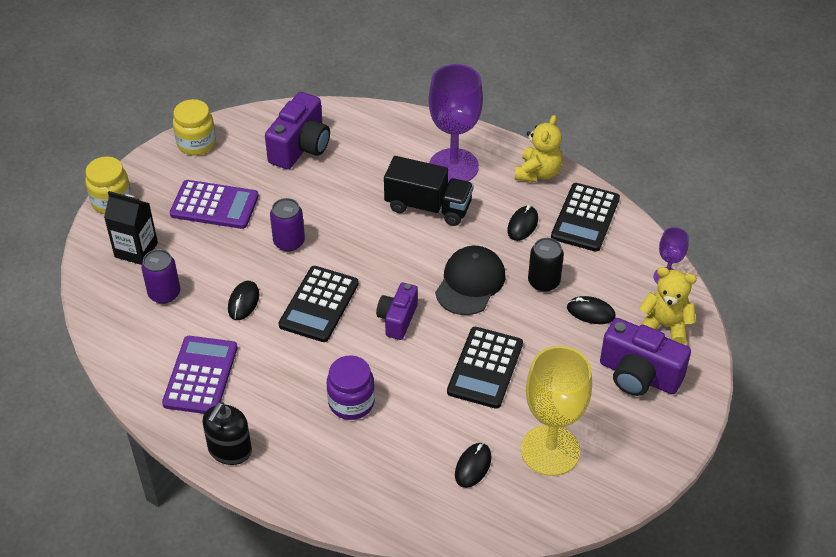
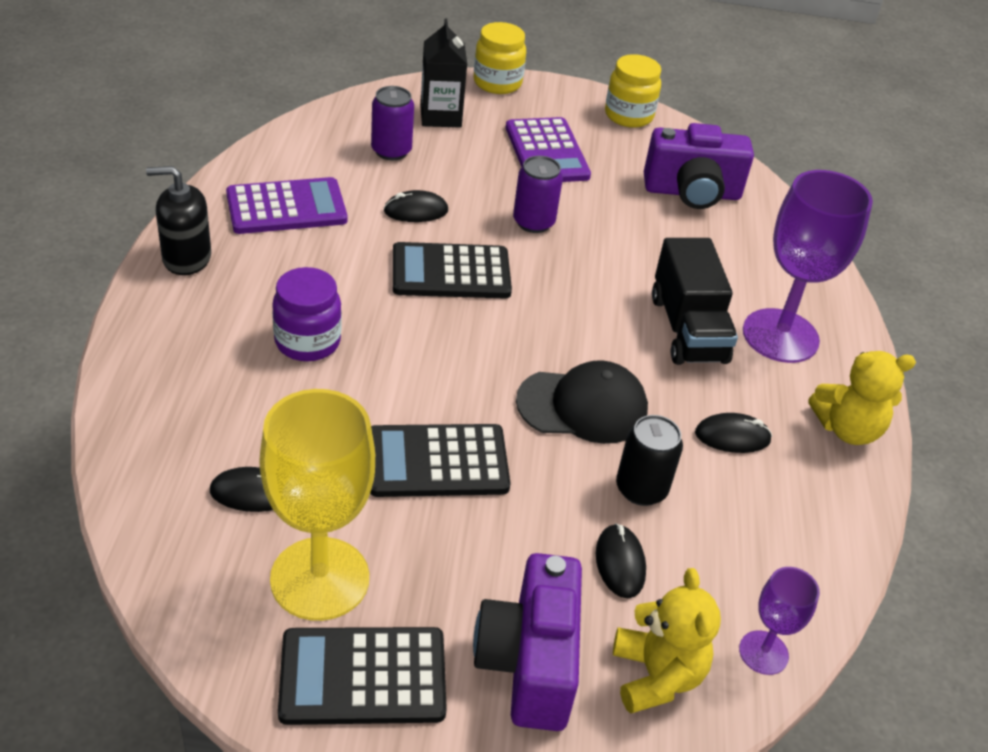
camera: 60 degrees right, 5 degrees down
(397, 319) = (471, 349): purple camera -> none
(585, 218) = (805, 508): black calculator -> black calculator (363, 676)

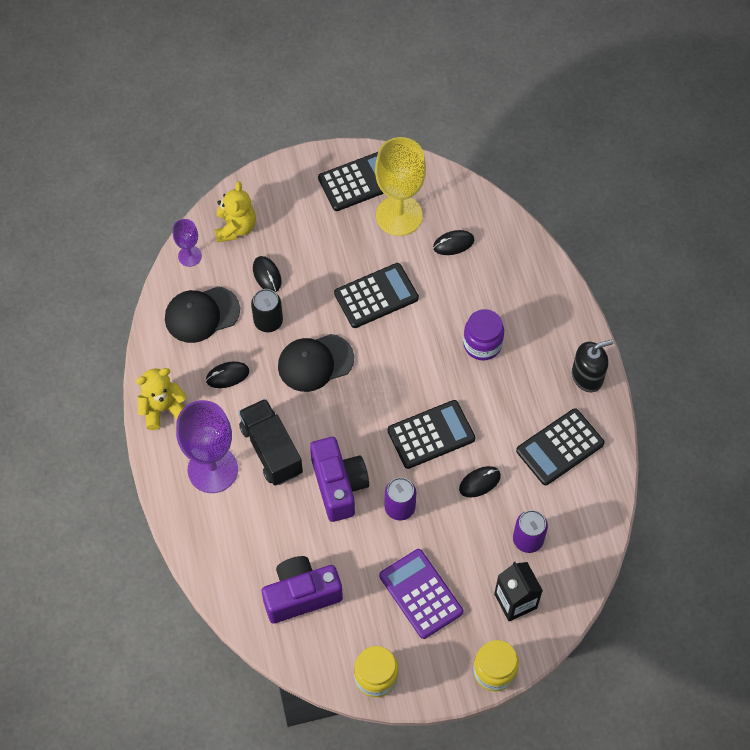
camera: 165 degrees right, 20 degrees up
(286, 207) = (560, 447): purple calculator -> black calculator
(528, 663) = (292, 213): purple camera -> purple camera (339, 485)
(656, 676) = (235, 227): yellow teddy bear -> yellow teddy bear turned 150 degrees counterclockwise
(758, 540) = (201, 314): none -> black cap

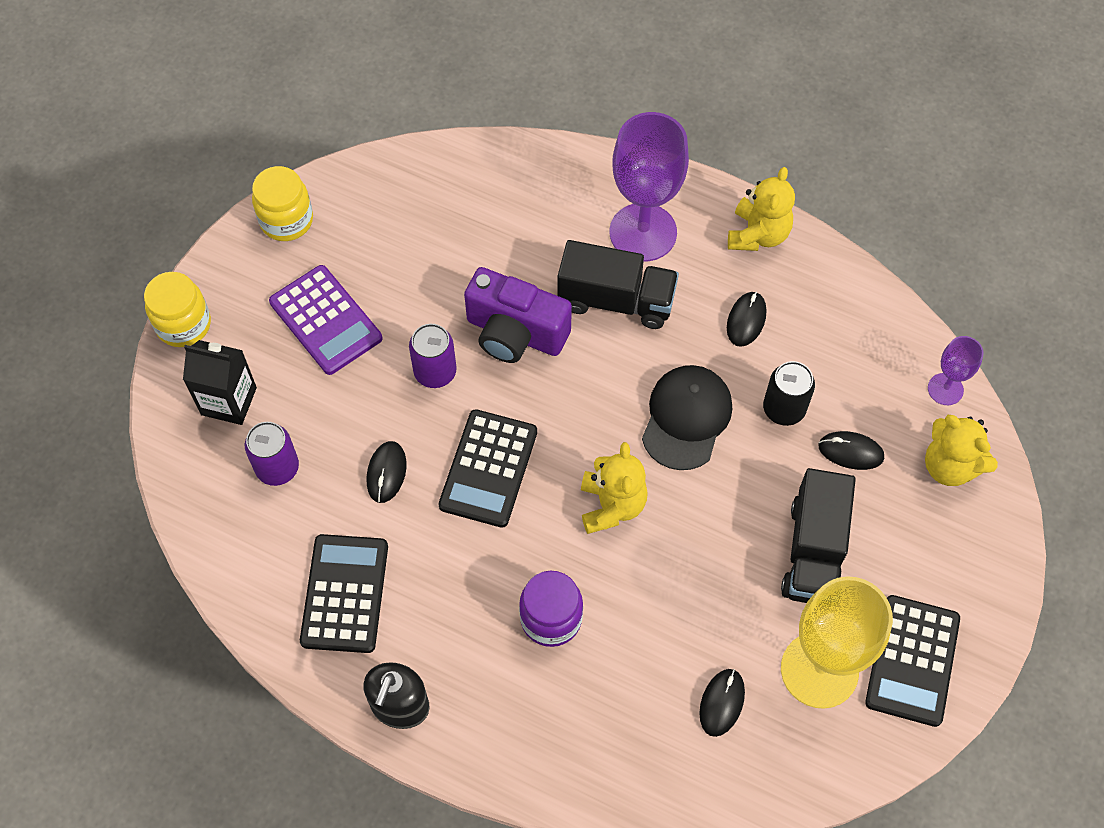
camera: 130 degrees right, 0 degrees up
(201, 314) = (850, 348): black cap -> none
(301, 595) = (431, 216): purple camera -> none
(339, 256) = (813, 552): none -> black truck
(376, 296) = (721, 550): black calculator -> none
(397, 361) = (611, 505): none -> yellow teddy bear
(421, 594) = (325, 320): purple calculator -> purple calculator turned 45 degrees clockwise

